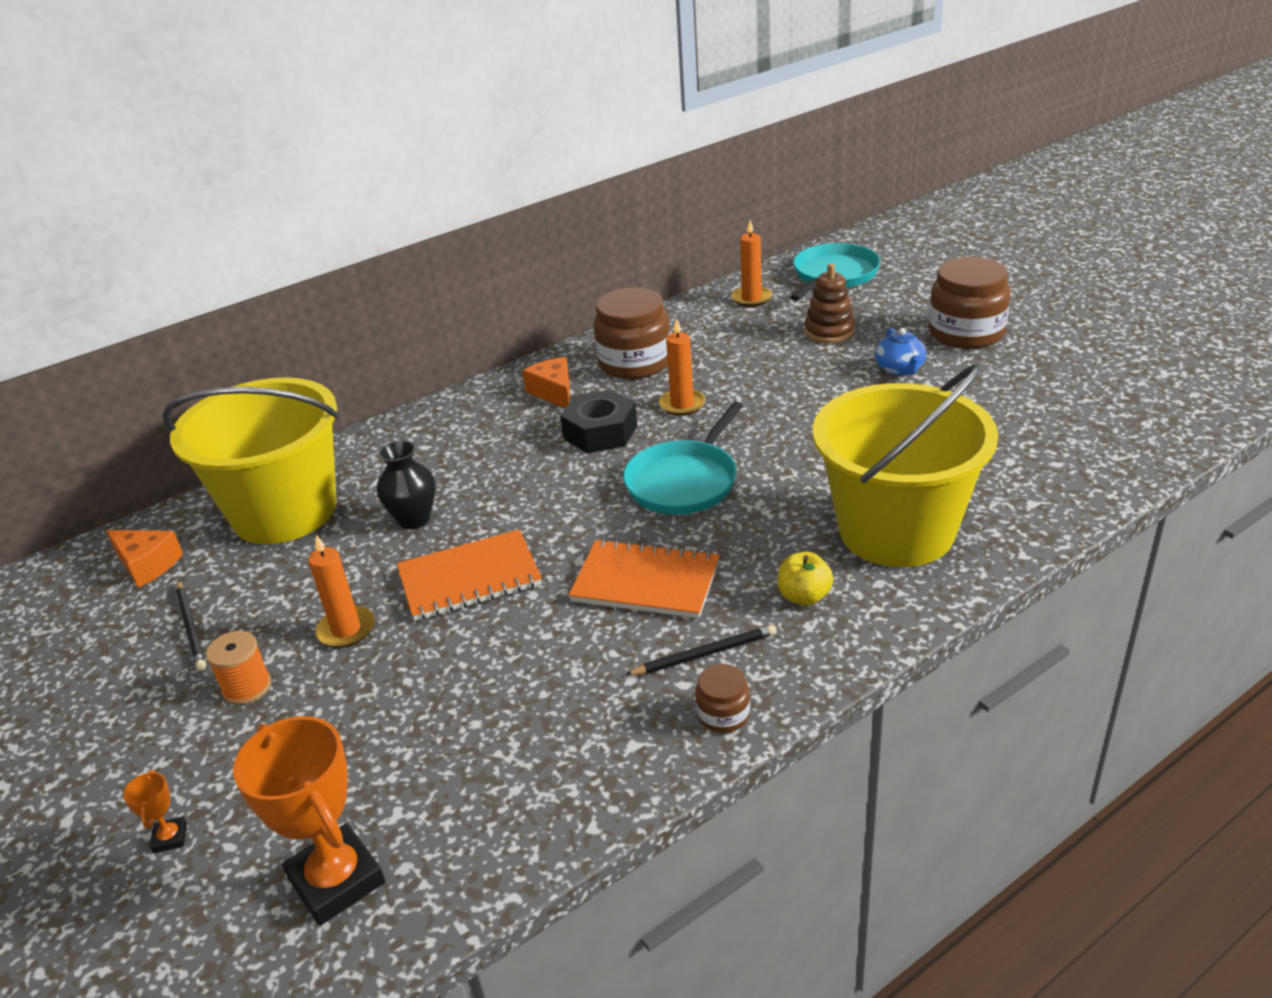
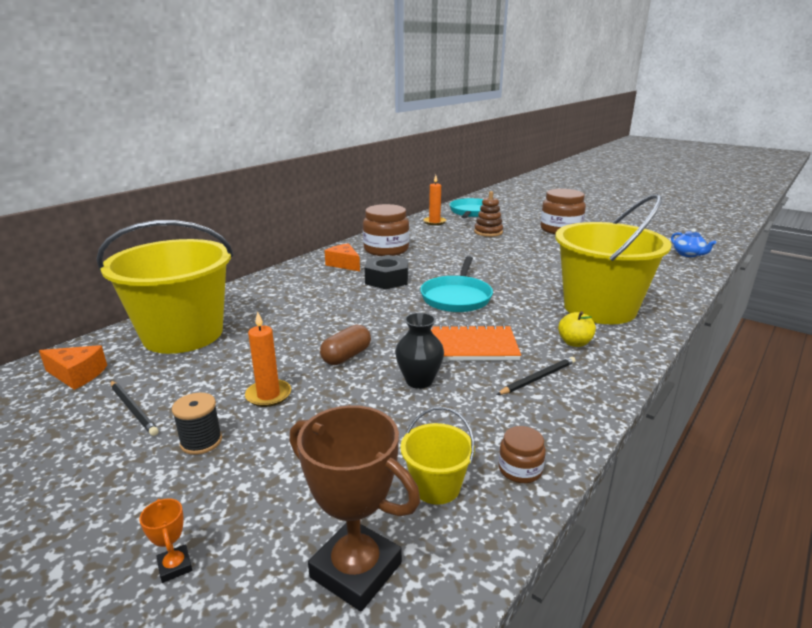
camera: 20 degrees left, 10 degrees down
(247, 687) = (201, 441): orange spool -> black spool
(336, 880) = (356, 570): orange trophy -> brown trophy
(414, 519) = (286, 330): black vase -> black vase (419, 381)
(469, 578) = (346, 356): orange notebook -> brown capsule
(474, 797) = (436, 486): none -> yellow bucket
(682, 404) = (428, 265): orange candle -> none
(723, 714) = (577, 409): brown jar -> brown jar (520, 469)
(900, 369) = (539, 244): blue teapot -> blue teapot (688, 254)

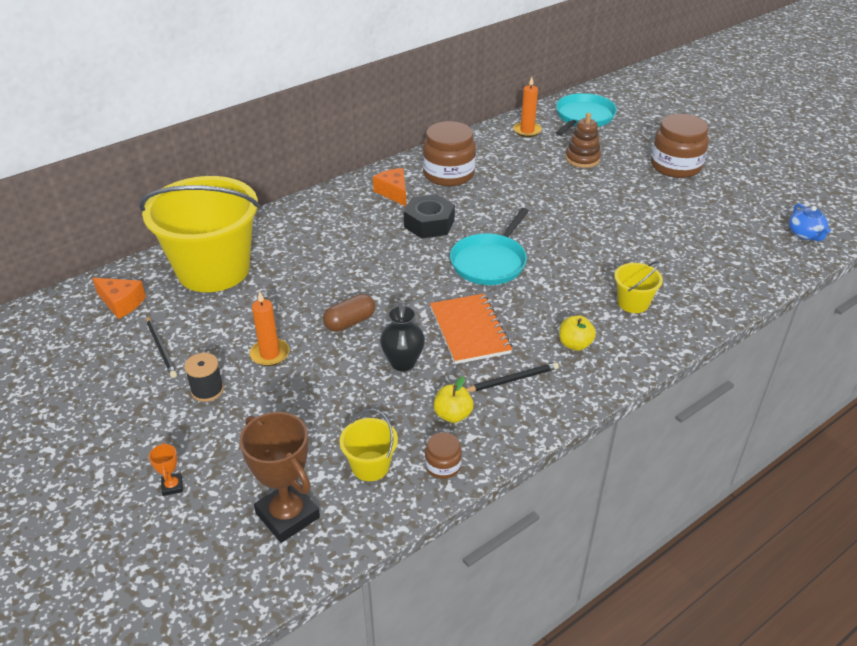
camera: 15 degrees right, 15 degrees up
(470, 346) = (469, 330): orange notebook -> orange notebook turned 60 degrees clockwise
(499, 418) = (453, 415): none -> yellow apple
(599, 308) = (633, 303): yellow bucket -> yellow bucket, size x0.42

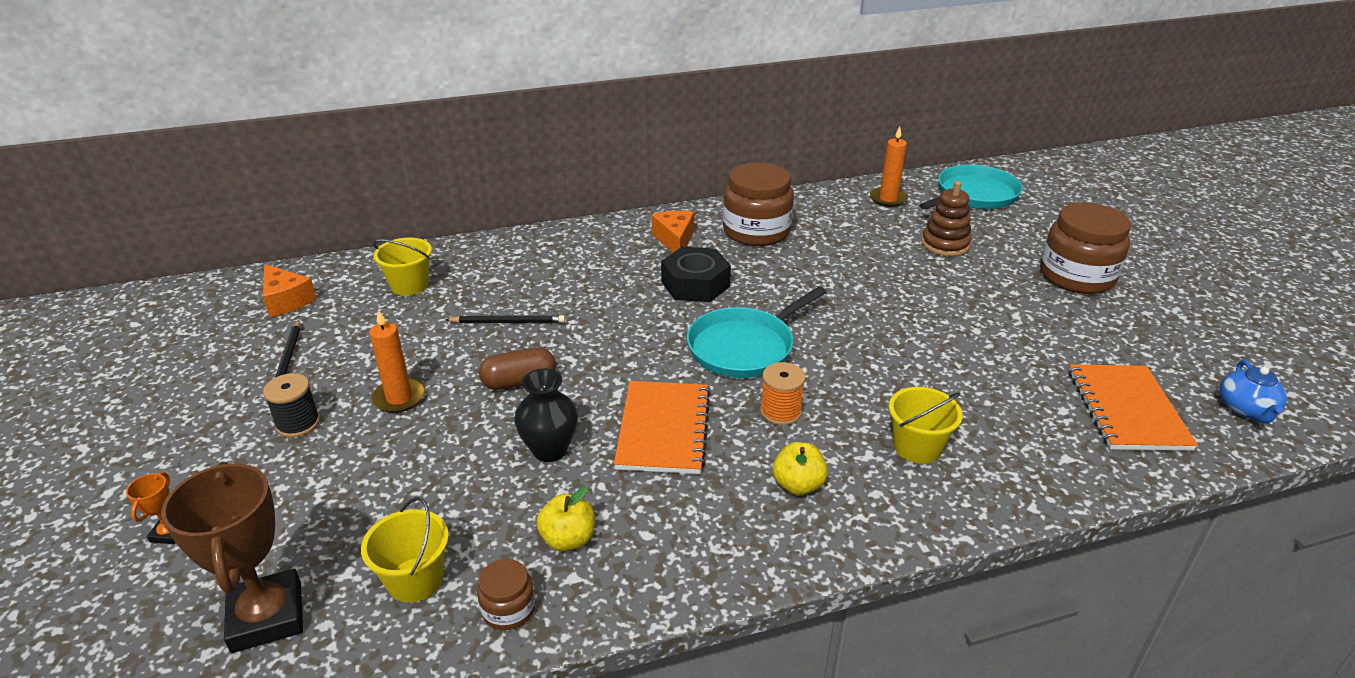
camera: 20 degrees right, 5 degrees down
(213, 269) = (409, 285): yellow bucket -> yellow bucket, size x0.42
(512, 379) = (680, 512): black pencil -> black pencil (508, 322)
(538, 300) = (780, 412): none -> orange spool
(741, 250) = (1127, 409): none -> orange notebook

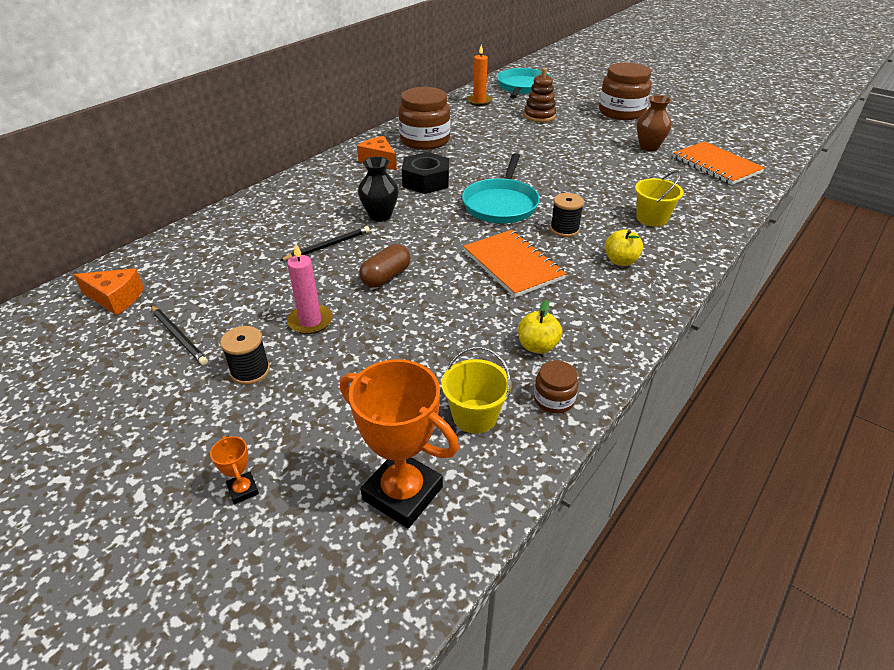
camera: 35 degrees left, 5 degrees up
(267, 617) = (402, 493): brown trophy -> orange trophy
(399, 398) = (310, 321): orange candle -> pink candle
(409, 285) = (215, 250): yellow bucket -> none
(550, 450) = (460, 305): black vase -> black vase (380, 216)
(780, 412) = (564, 229): orange spool -> black spool
(1051, 343) = (649, 147): none -> brown vase
(1246, 409) = (759, 147): blue teapot -> none

